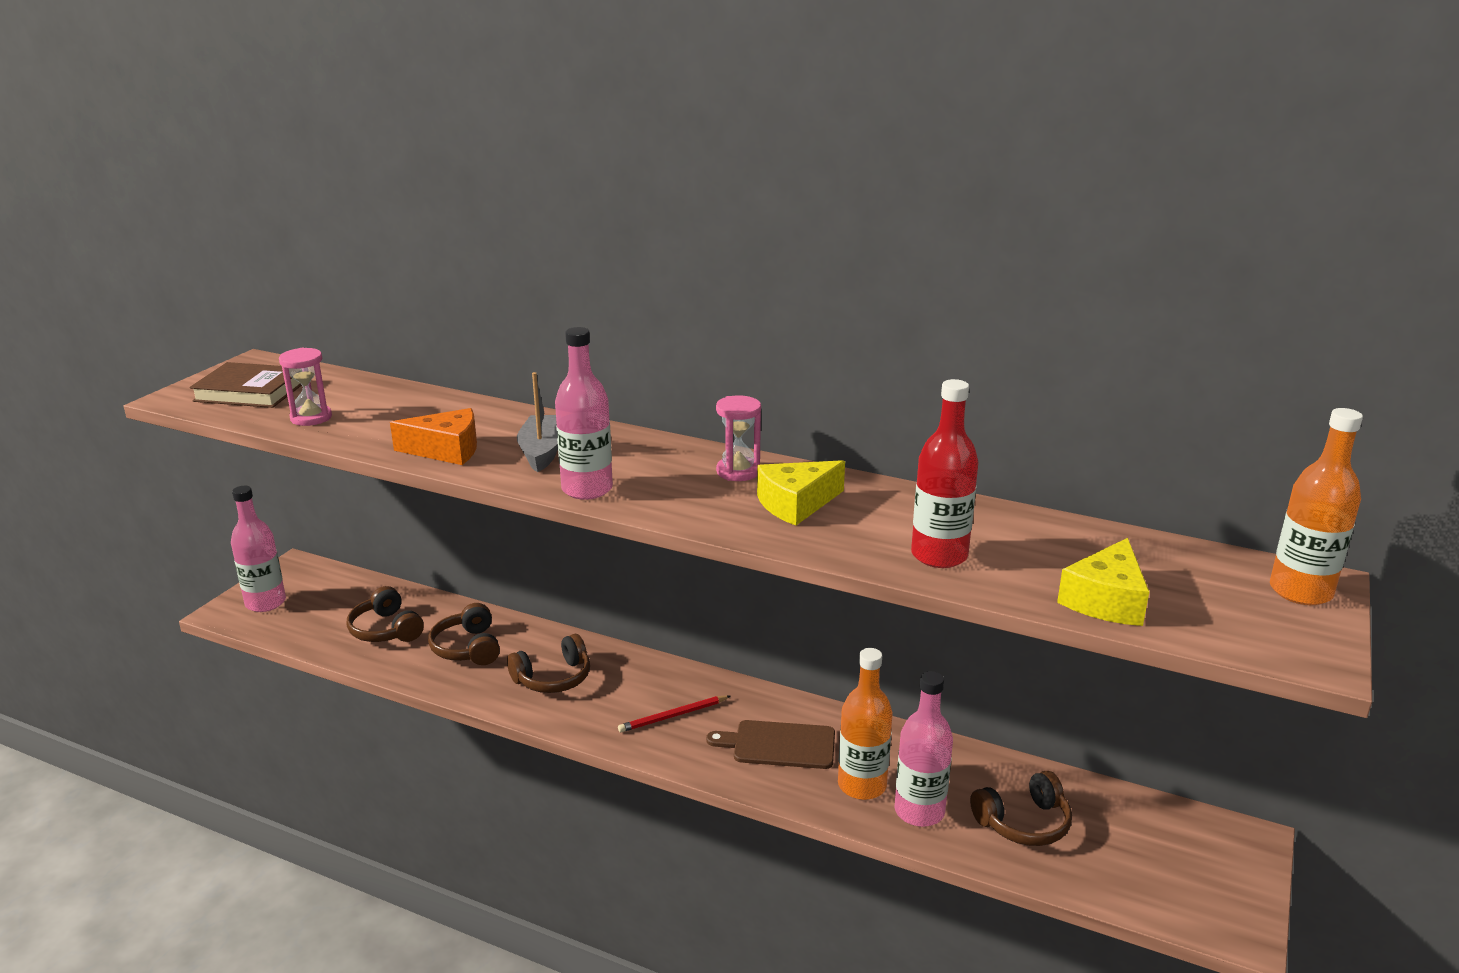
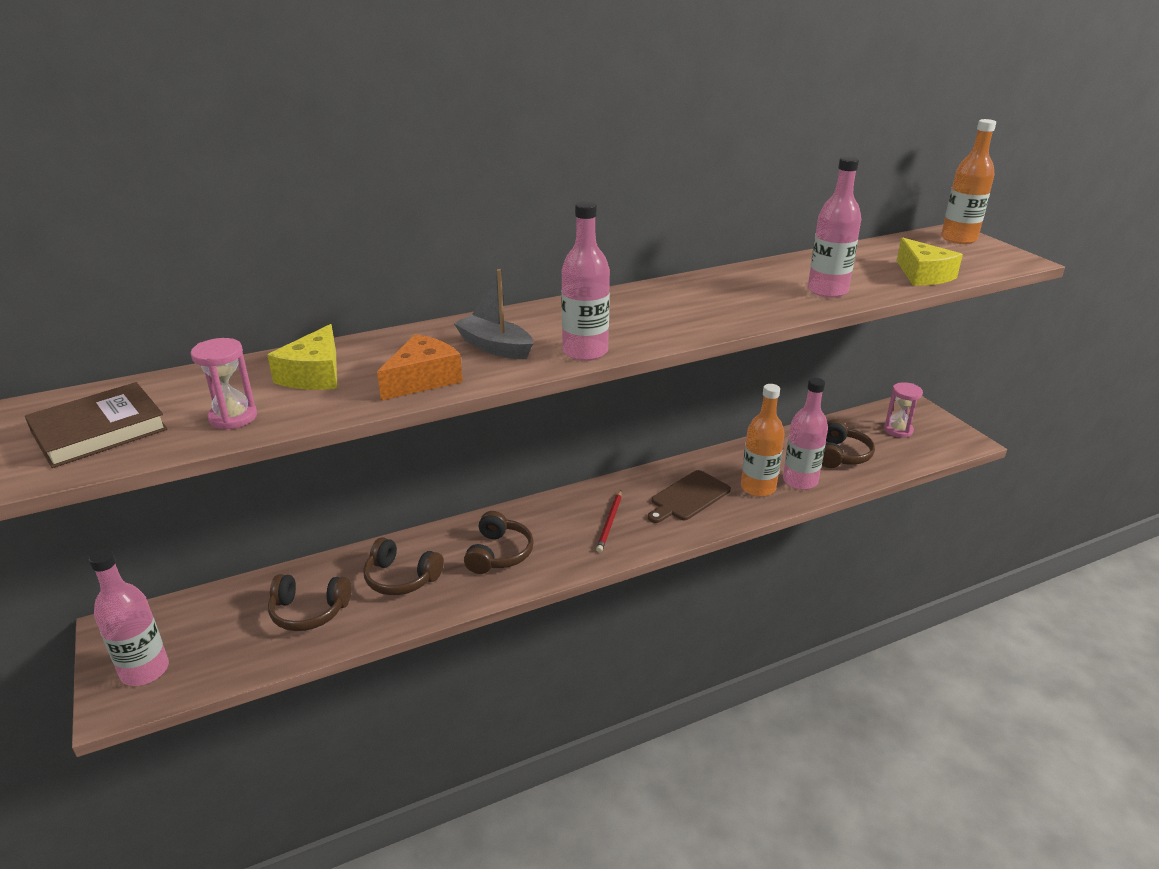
camera: 50 degrees left, 5 degrees up
(738, 471) = (638, 300): pink hourglass -> pink hourglass (898, 430)
(796, 504) = (710, 301): yellow cheese -> yellow cheese (314, 375)
(939, 555) = (827, 291): red bottle -> pink bottle

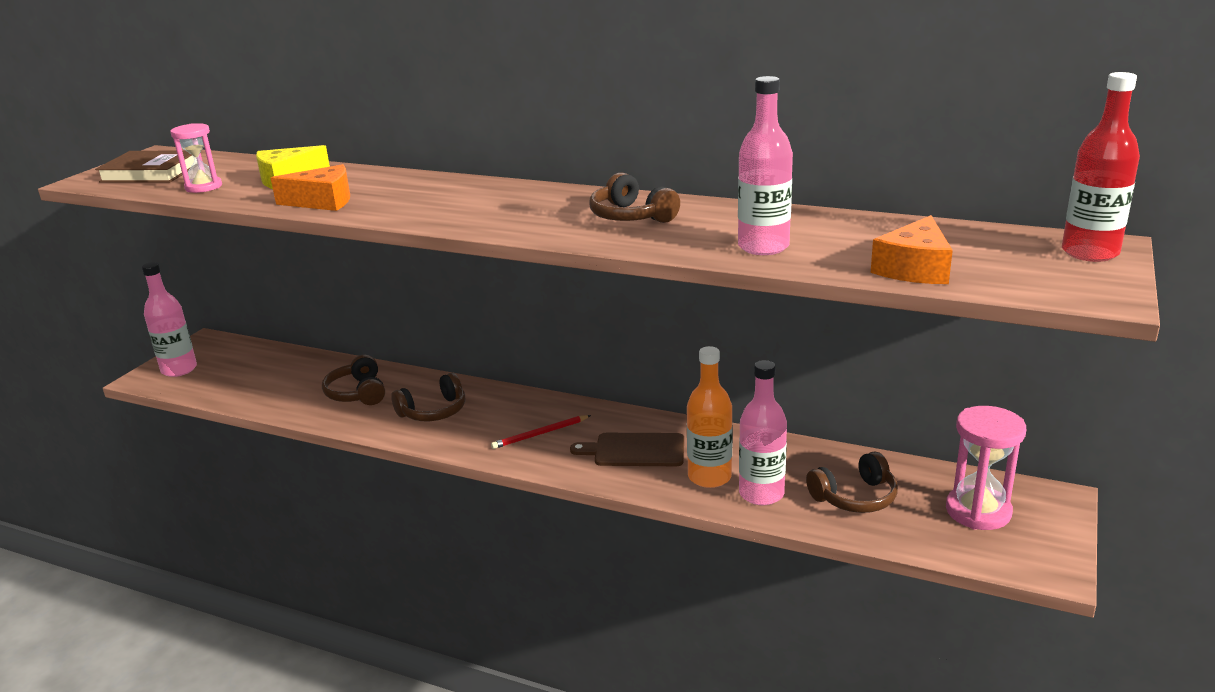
camera: 50 degrees right, 5 degrees down
(309, 611) = (285, 383): brown headphones -> brown headphones (631, 216)
(495, 347) = (408, 198): grey boat -> none
(585, 352) = (447, 220): pink bottle -> none
(898, 430) = (978, 511): pink hourglass -> pink hourglass, size x1.51
(923, 275) = (915, 268): yellow cheese -> orange cheese
(958, 239) = (1090, 253): orange bottle -> red bottle

